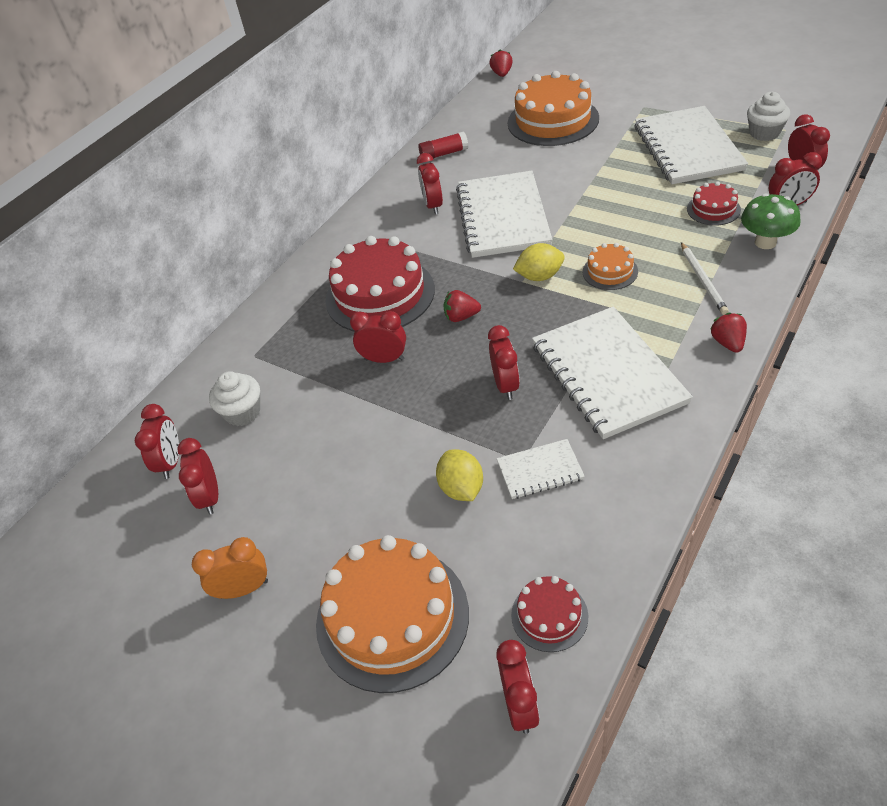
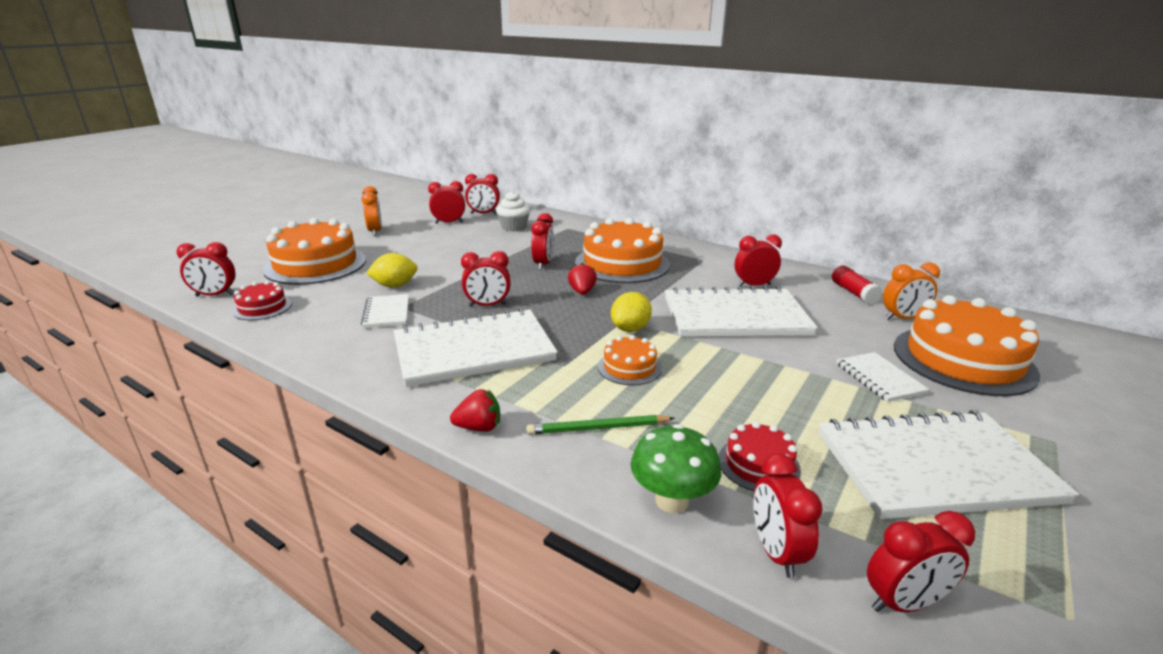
camera: 85 degrees right, 20 degrees down
(380, 294) = (622, 263): red cake -> orange cake
(490, 136) = (902, 318): none -> orange clock
(502, 74) = (1074, 333): red strawberry -> none
(539, 276) = (630, 329): yellow lemon -> yellow lemon turned 45 degrees clockwise
(590, 156) = (879, 378): none -> white notebook
(703, 280) = (598, 428): white pencil -> green pencil
(764, 133) = (1036, 578): white cupcake -> none

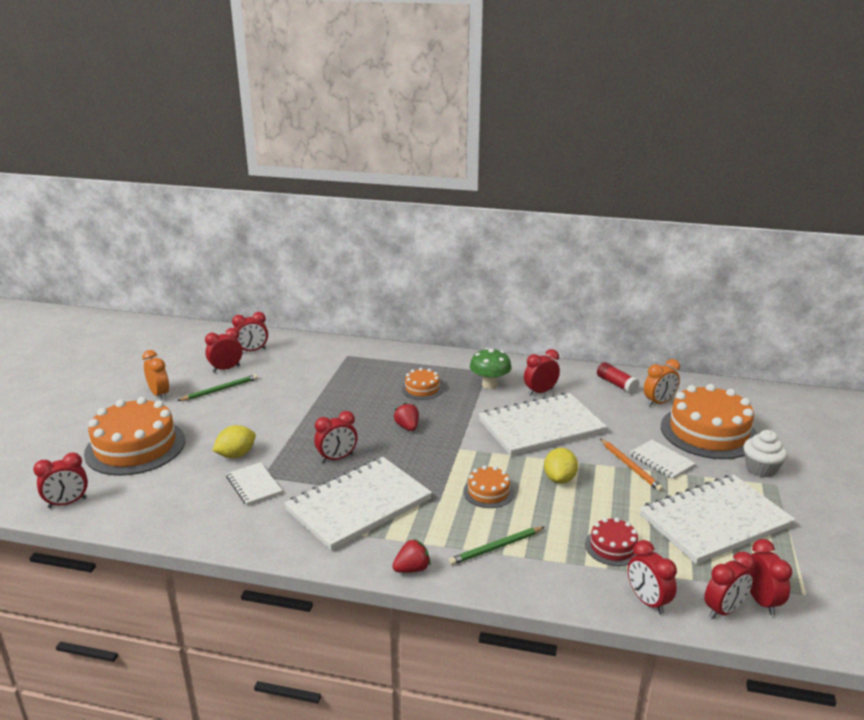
camera: 20 degrees left, 0 degrees up
(262, 307) = (130, 506): red cake -> none
(429, 236) = (220, 390): none -> green pencil
(514, 227) = (295, 363): white cupcake -> white cupcake (761, 468)
(543, 264) = (354, 403): red clock -> red clock (761, 601)
(622, 263) = (422, 389): orange cake -> orange cake, size x0.48
(630, 329) = (468, 456): yellow lemon -> yellow lemon (559, 479)
(672, 501) = (572, 586): green mushroom -> green mushroom (489, 385)
(831, 376) = (630, 466): none -> orange pencil

